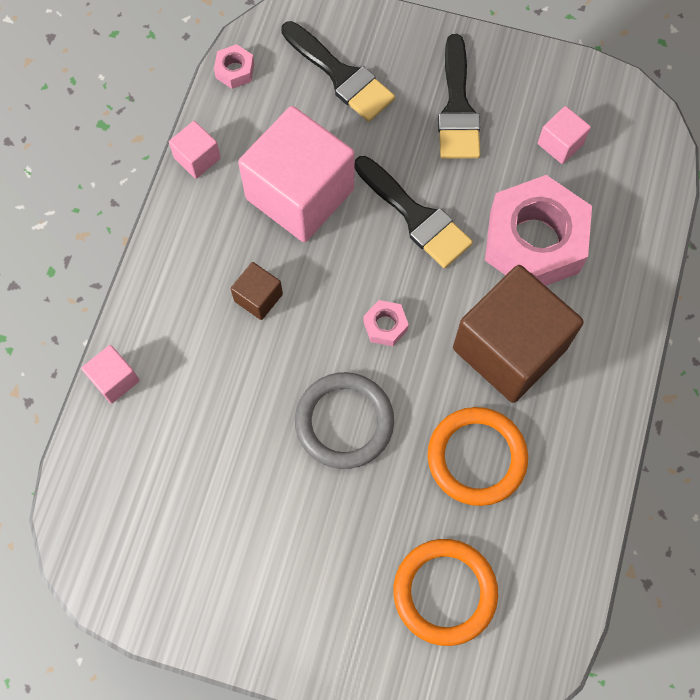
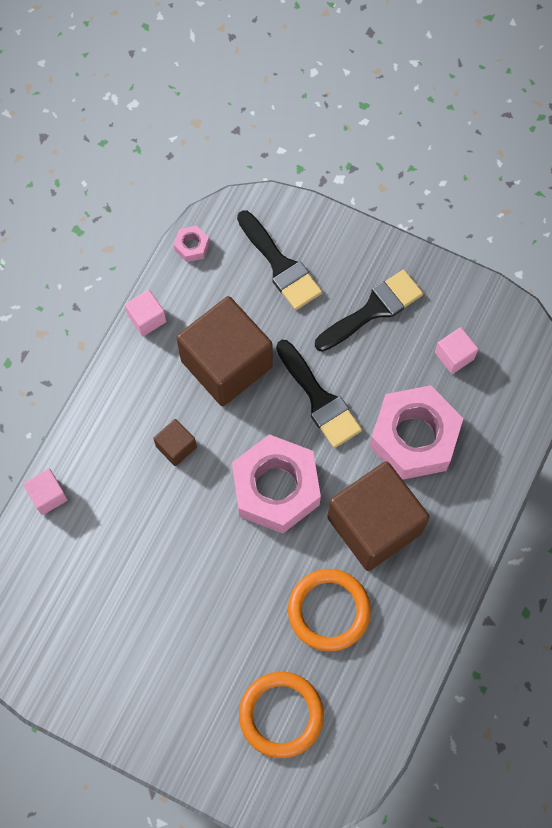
camera: 10 degrees right, 0 degrees up
(300, 194) = (226, 364): pink cube -> brown cube
(344, 422) = (227, 562): grey ring -> none
(385, 326) = (276, 488): pink nut -> pink nut, size x2.46
(457, 108) = (373, 309): black brush -> black brush turned 135 degrees counterclockwise

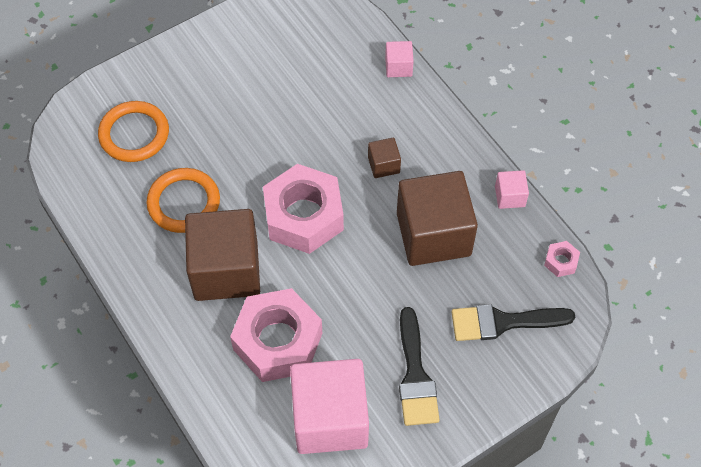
camera: 120 degrees right, 10 degrees down
(319, 399) = (358, 287): black brush -> none
(454, 356) = (330, 418): pink cube -> pink cube, size x2.29

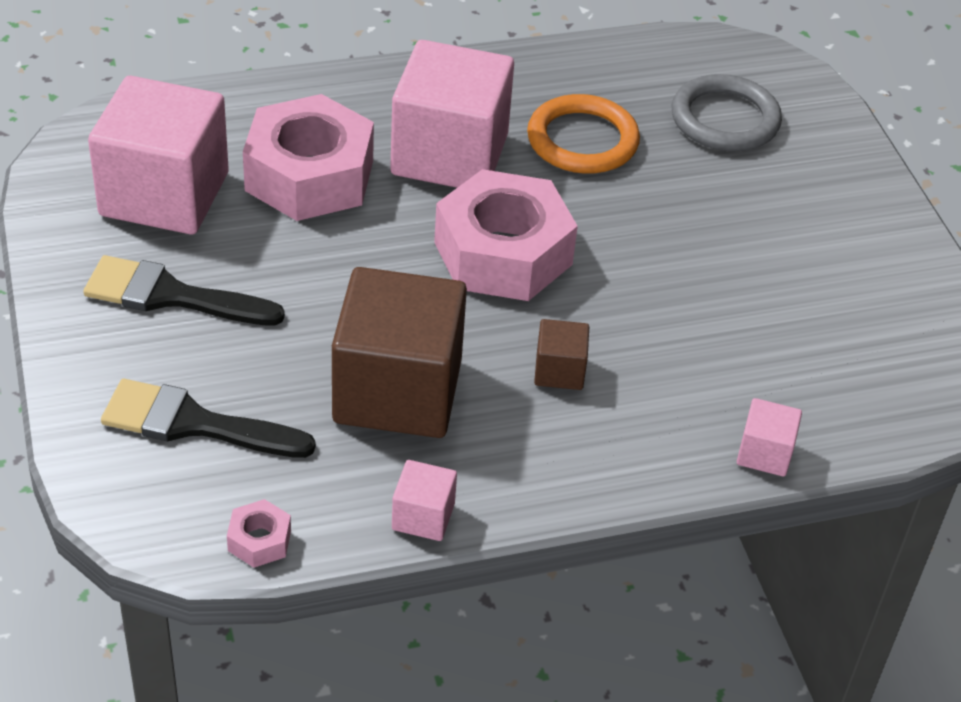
camera: 105 degrees right, 15 degrees down
(134, 134) = (725, 119): orange ring -> grey ring
(226, 270) = (449, 154): brown cube -> pink cube
(503, 322) = (194, 423): black brush -> black brush turned 90 degrees counterclockwise

